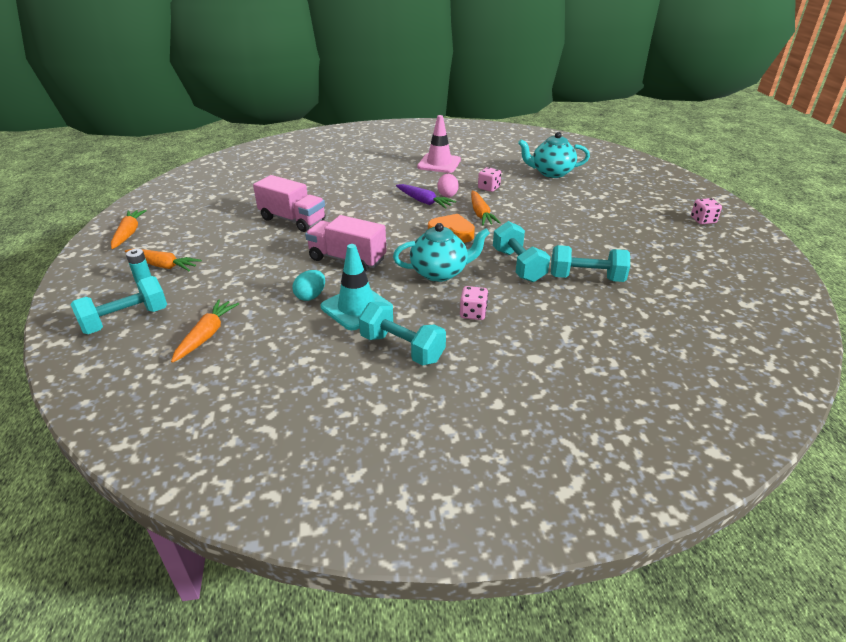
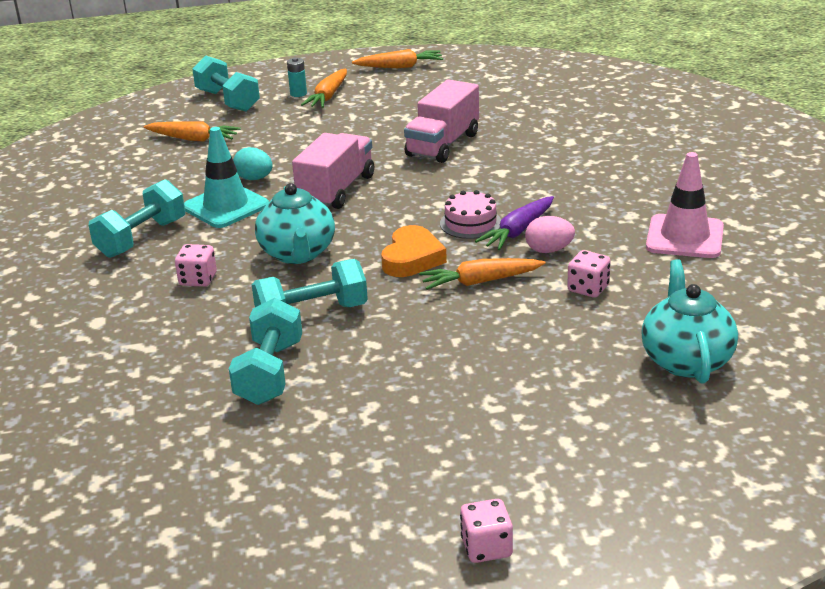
camera: 90 degrees right, 5 degrees down
(410, 214) = (470, 223): none -> pink cake

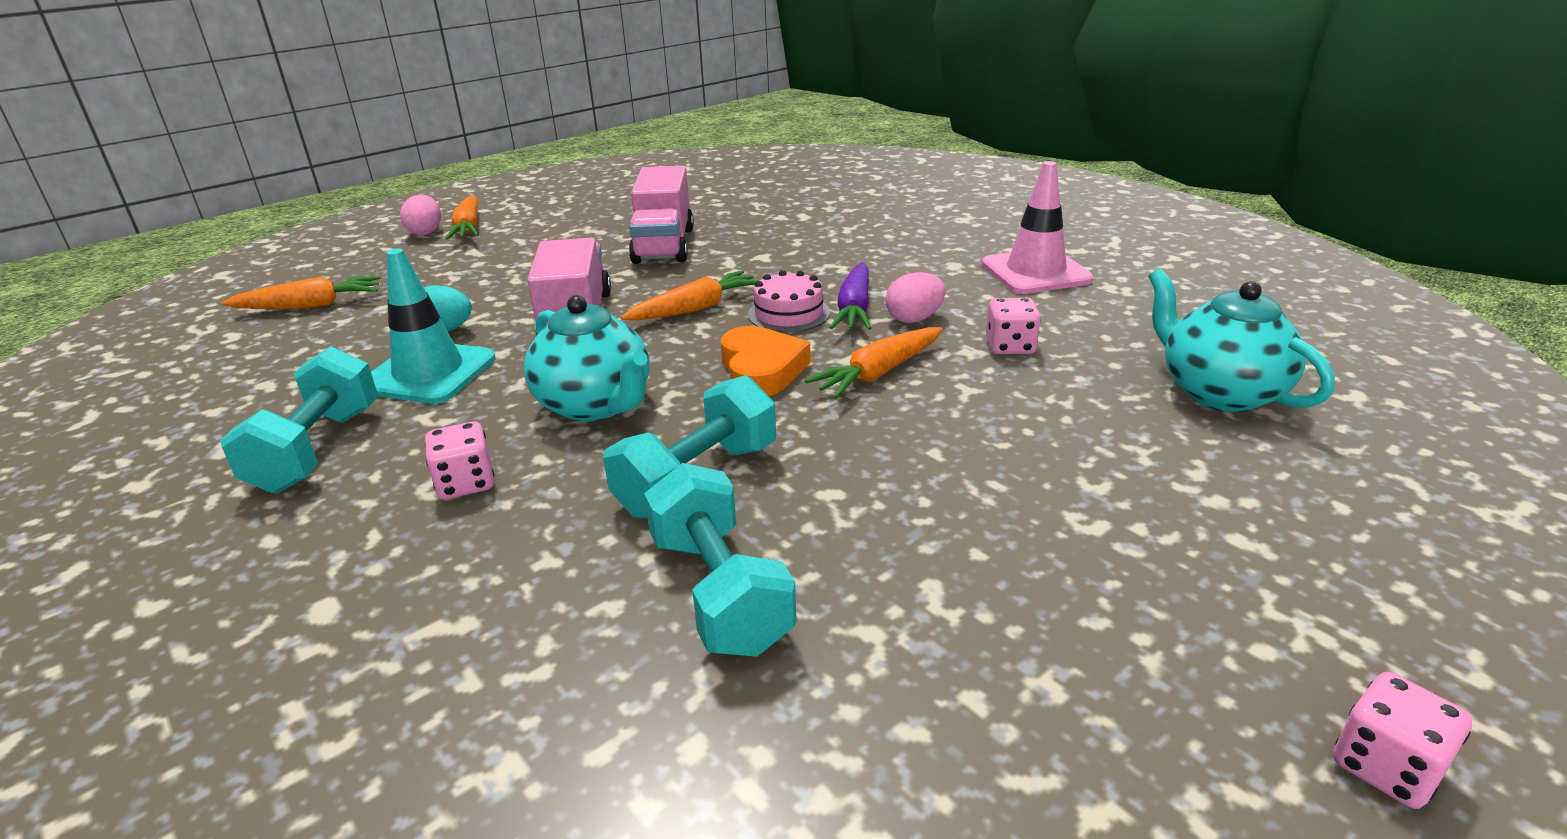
camera: 30 degrees left, 0 degrees up
(228, 101) = (330, 256): turquoise dumbbell -> none
(298, 94) = (425, 232): turquoise battery -> pink egg
(400, 67) = (533, 187): orange carrot -> orange carrot (695, 308)

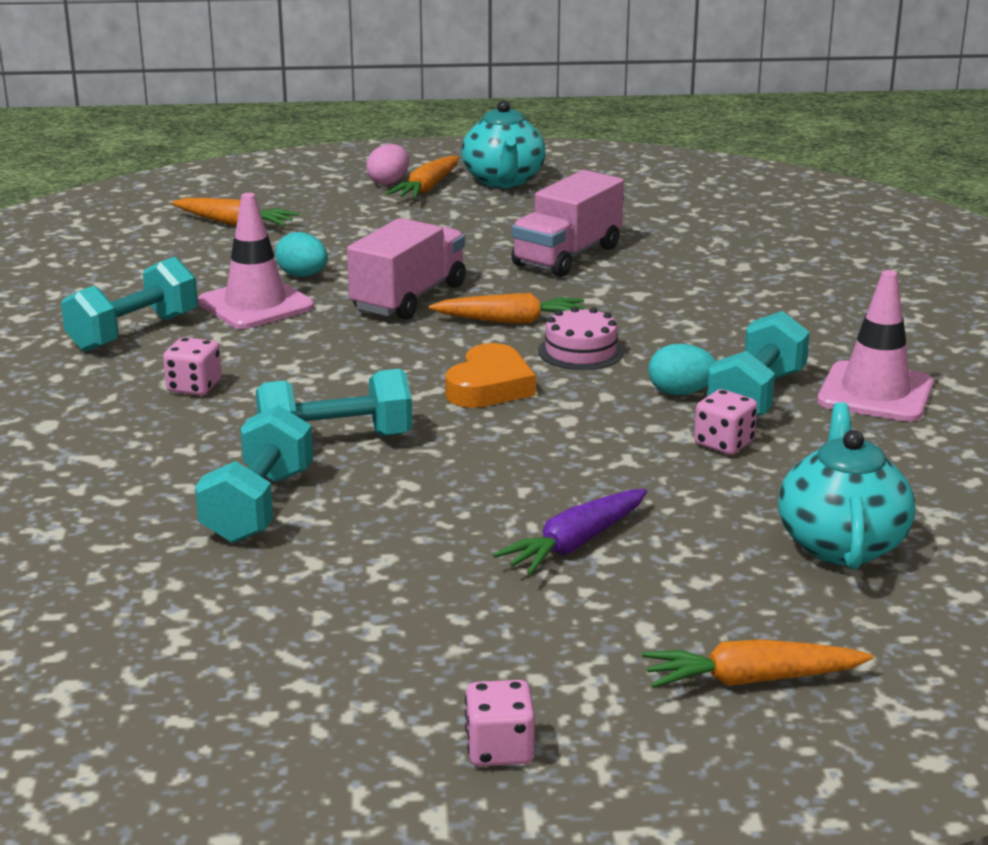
camera: 35 degrees right, 5 degrees down
(429, 373) = (255, 305): turquoise traffic cone -> pink traffic cone
(596, 405) = (336, 368): turquoise teapot -> turquoise teapot (503, 181)
(854, 308) = (643, 366): purple carrot -> purple carrot (575, 544)
(878, 373) = (576, 422): orange carrot -> orange carrot (751, 680)
(914, 319) = (680, 393): pink egg -> turquoise egg
(969, 302) = (756, 397): none -> turquoise dumbbell

